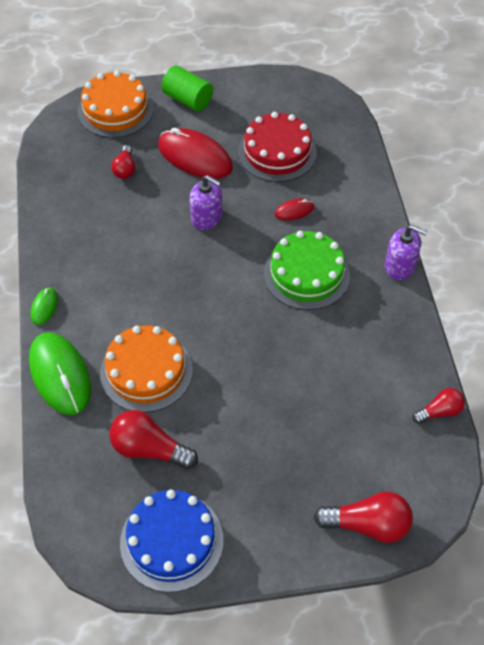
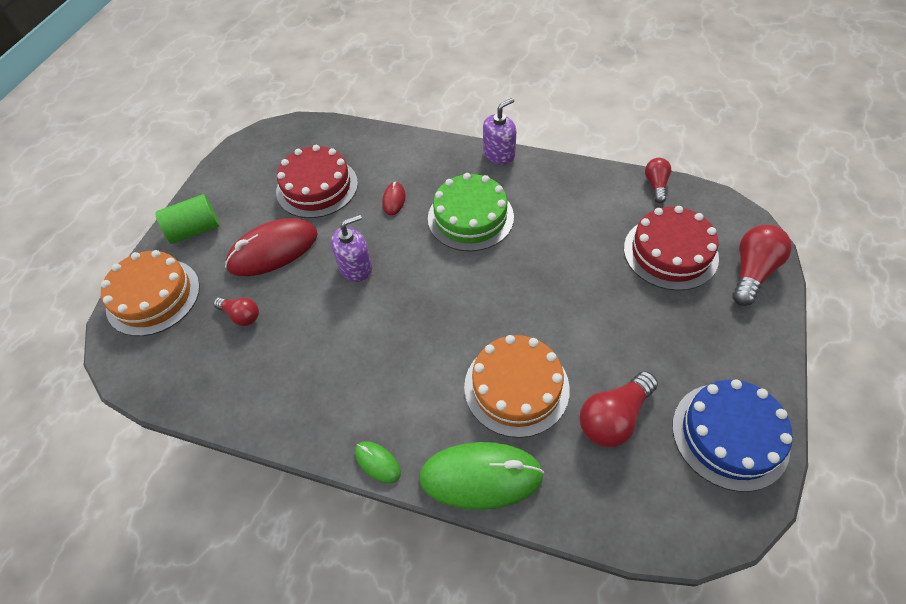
camera: 60 degrees left, 0 degrees up
(353, 447) = (670, 252): none -> red cake

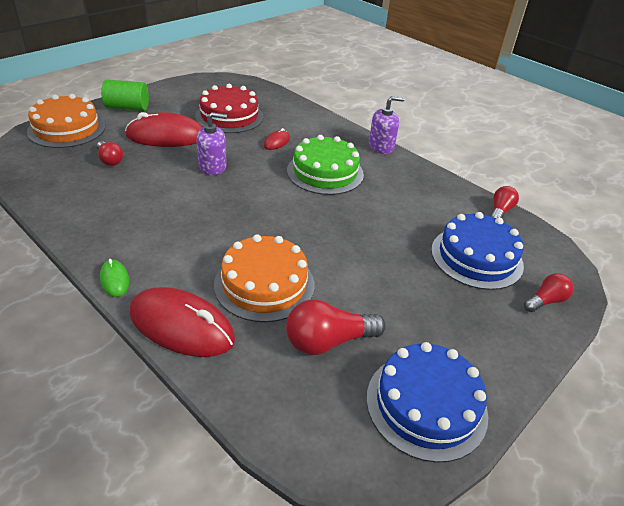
camera: 20 degrees right, 15 degrees down
(480, 476) = (181, 326): green mouse -> red mouse
(670, 252) = (476, 257): red cake -> blue cake
(752, 272) = (546, 301): red light bulb -> red light bulb, size x0.61

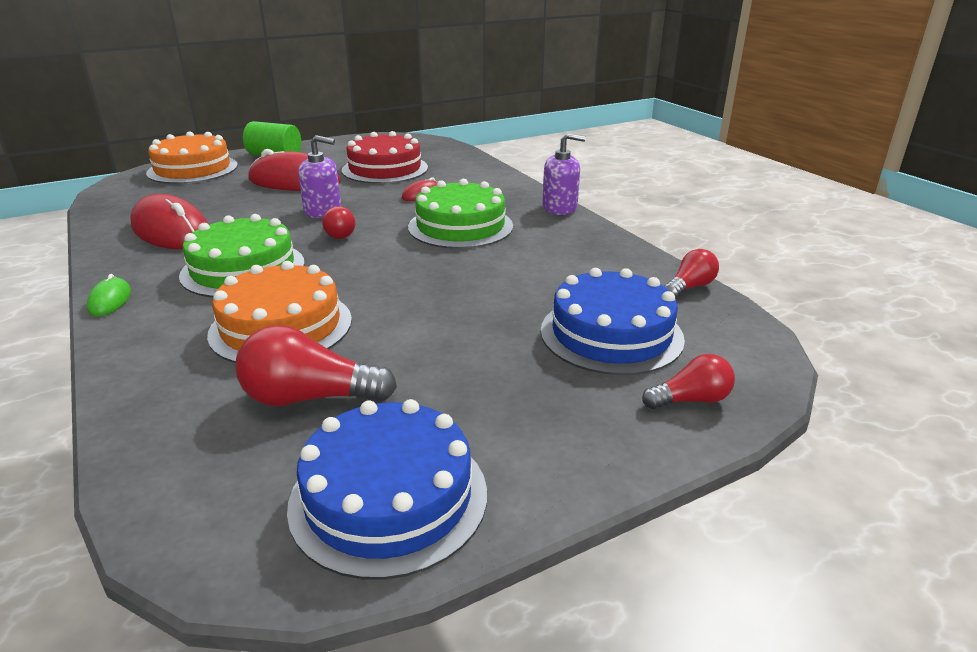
camera: 20 degrees right, 10 degrees down
(110, 160) = (212, 197): red light bulb -> red light bulb (339, 233)
(181, 326) = (140, 354): red mouse -> red mouse (171, 231)
(195, 234) = (243, 269): none -> green cake

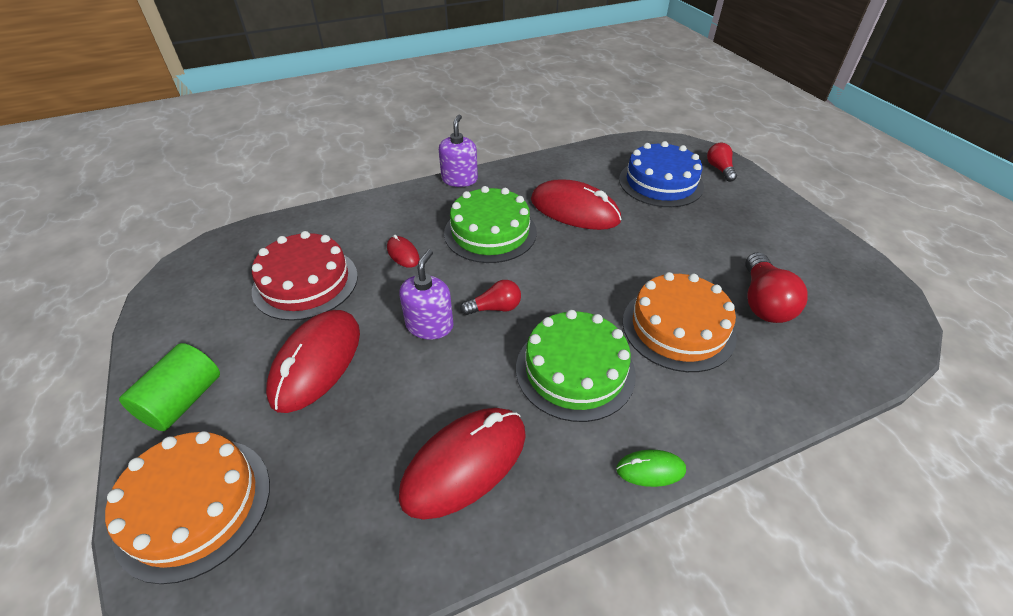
camera: 85 degrees left, 15 degrees up
(389, 497) = (833, 266): blue cake -> none
(514, 269) = (574, 210): none -> red mouse
(689, 287) = (600, 149): red light bulb -> none

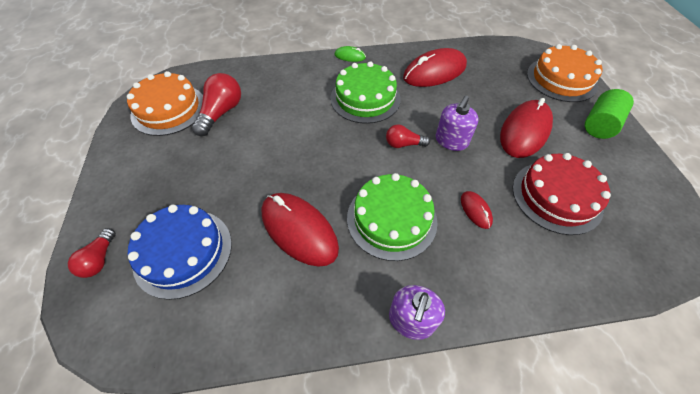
camera: 165 degrees left, 10 degrees up
(678, 328) = (289, 108): orange cake -> orange cake (169, 109)

